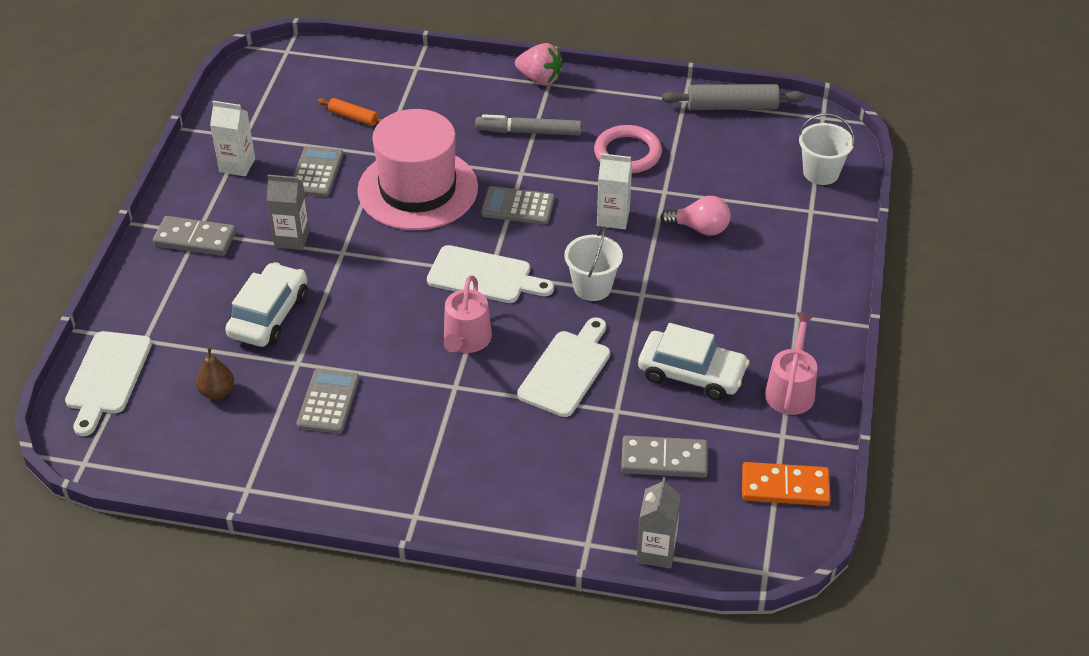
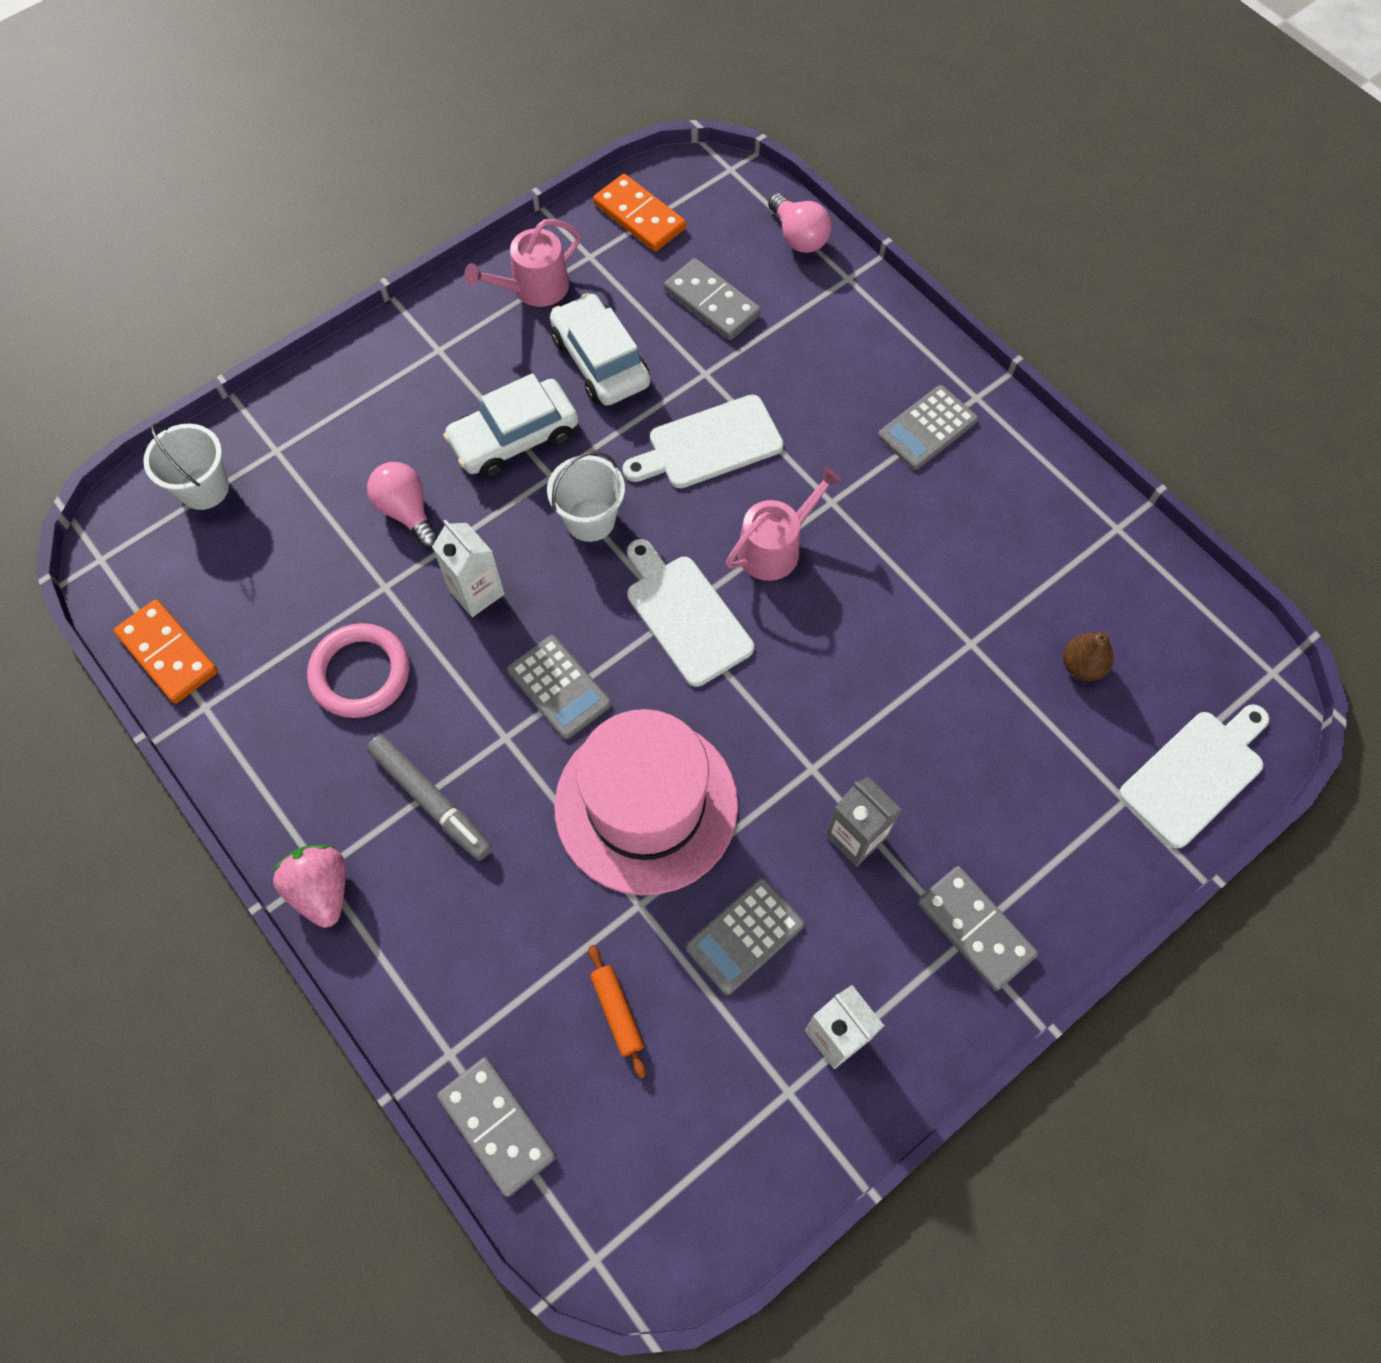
camera: 140 degrees left, 20 degrees up
(269, 315) = (961, 733): white car -> white car (514, 438)
(328, 402) = (972, 572): grey calculator -> grey calculator (927, 428)
(370, 60) = (497, 1126): none -> grey domino
(656, 551) = (798, 237): grey carton -> pink light bulb
(732, 106) = (168, 653): grey rolling pin -> orange domino

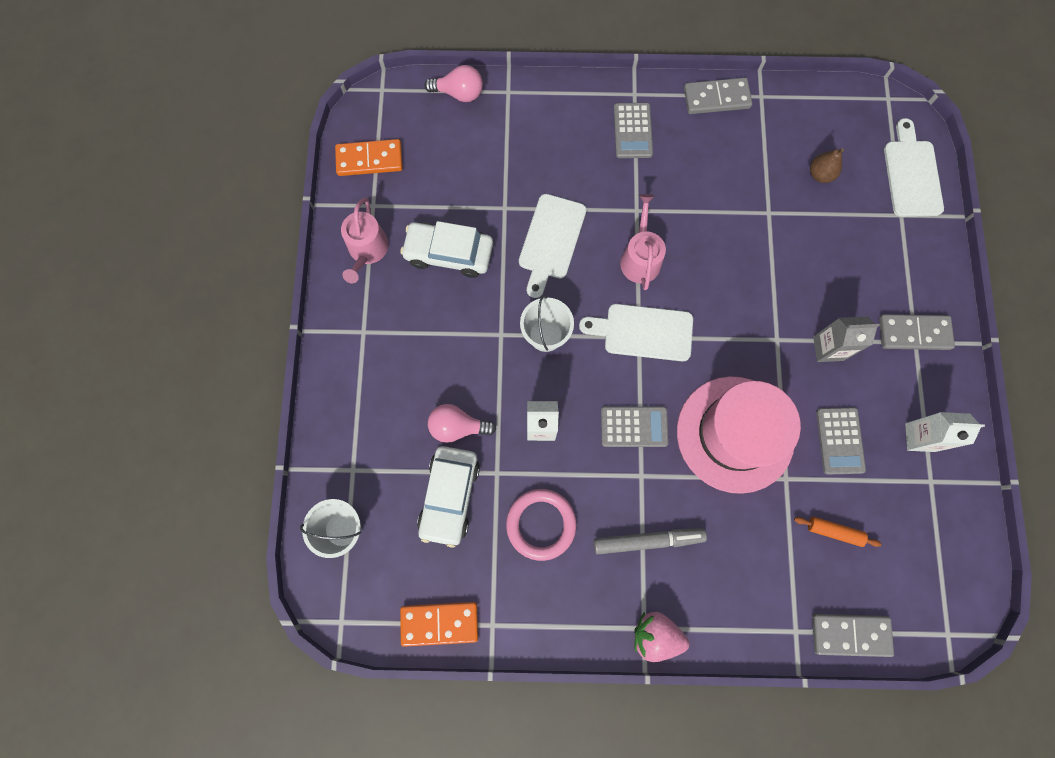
camera: 50 degrees left, 10 degrees up
(514, 438) = (459, 335): white car -> white car (450, 496)
(712, 302) = (462, 169): grey domino -> grey domino (716, 98)

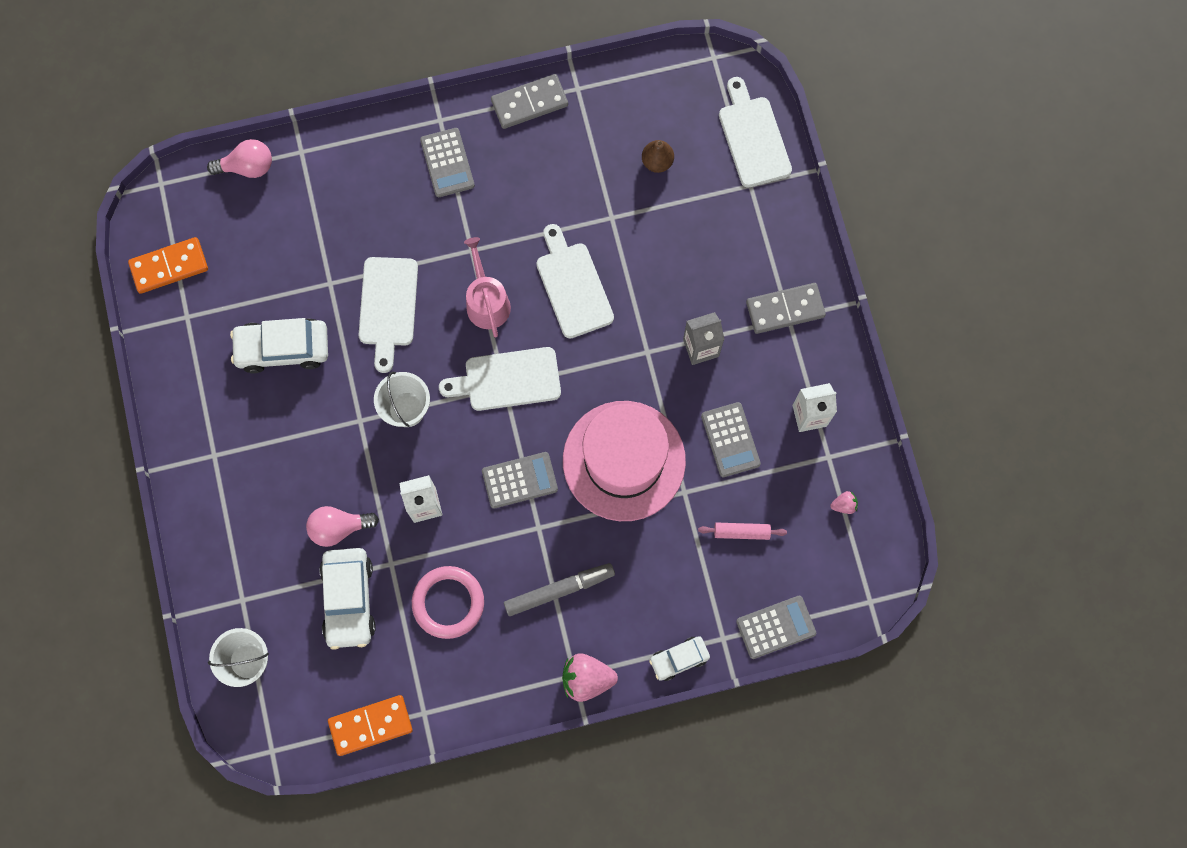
camera: 15 degrees left, 0 degrees up
(367, 250) = (194, 367): pink watering can -> none
(721, 263) = (573, 286): none -> white cutting board
(749, 640) = (679, 659): none -> white car
(834, 531) = (741, 532): orange rolling pin -> pink rolling pin
(850, 634) = (776, 627): grey domino -> grey calculator
(938, 531) = (844, 505): none -> pink strawberry

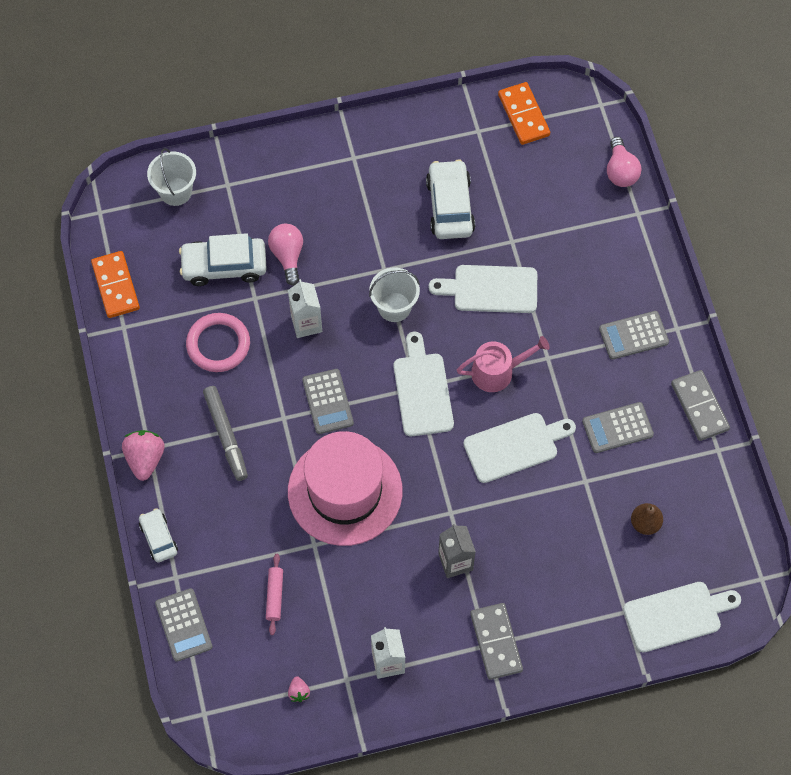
camera: 90 degrees right, 10 degrees down
(730, 440) = (364, 587): grey calculator -> grey calculator (617, 428)

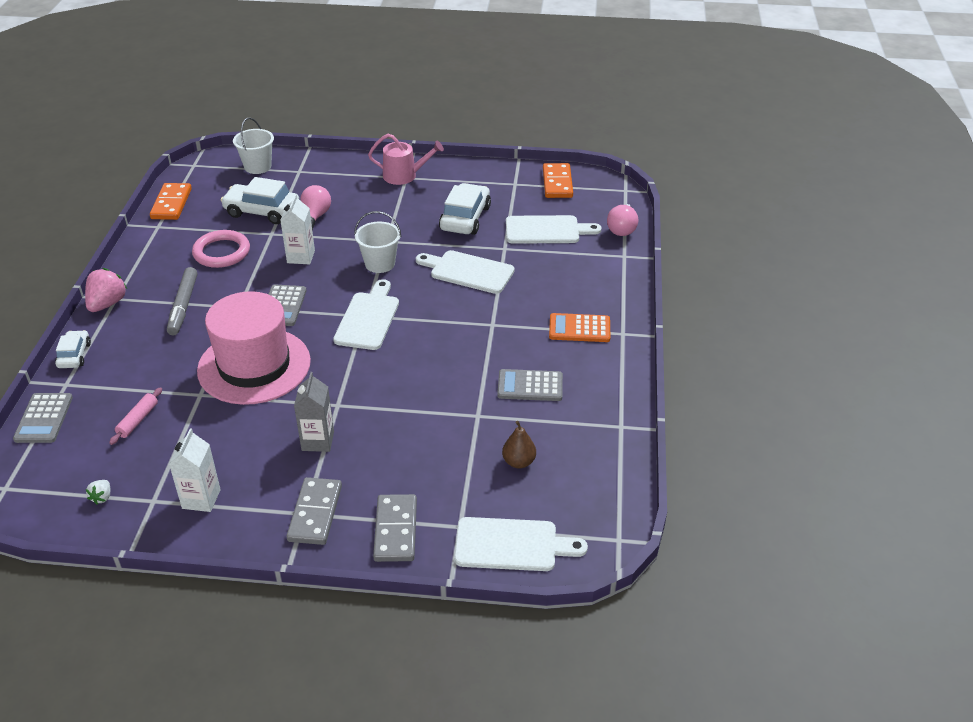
camera: 20 degrees right, 25 degrees down
(298, 692) = (102, 497): pink strawberry -> white strawberry
(497, 371) = (442, 322): pink watering can -> pink watering can (404, 175)
(515, 446) = (426, 374): white cutting board -> white cutting board (546, 230)
(633, 335) = (579, 328): grey calculator -> orange calculator
(699, 406) = (618, 391): grey domino -> grey domino (396, 530)

